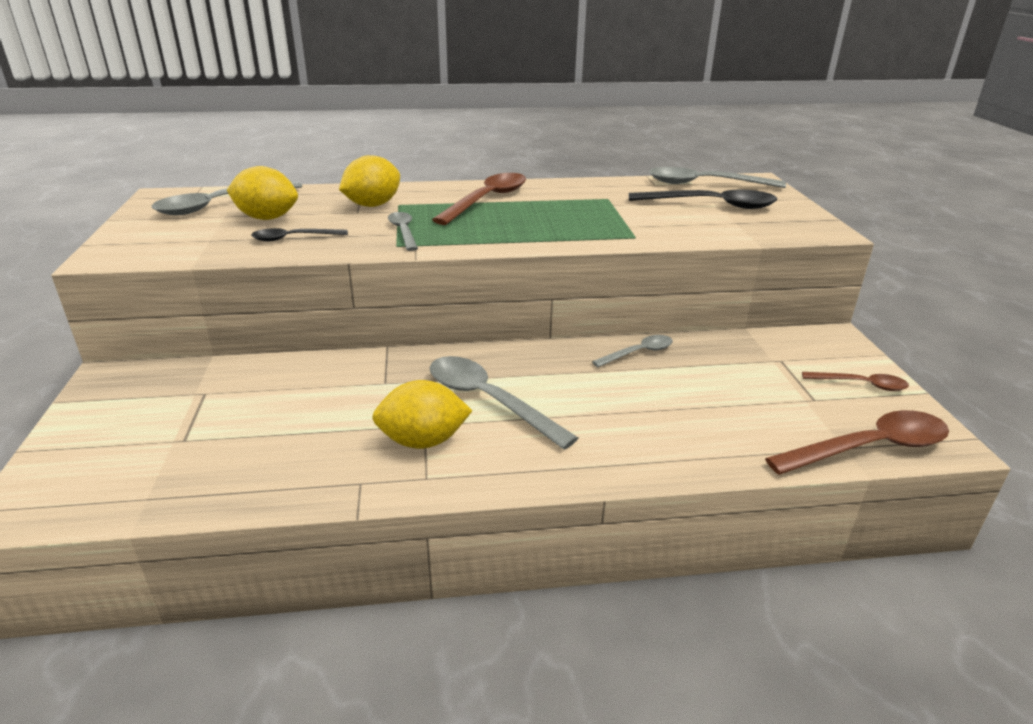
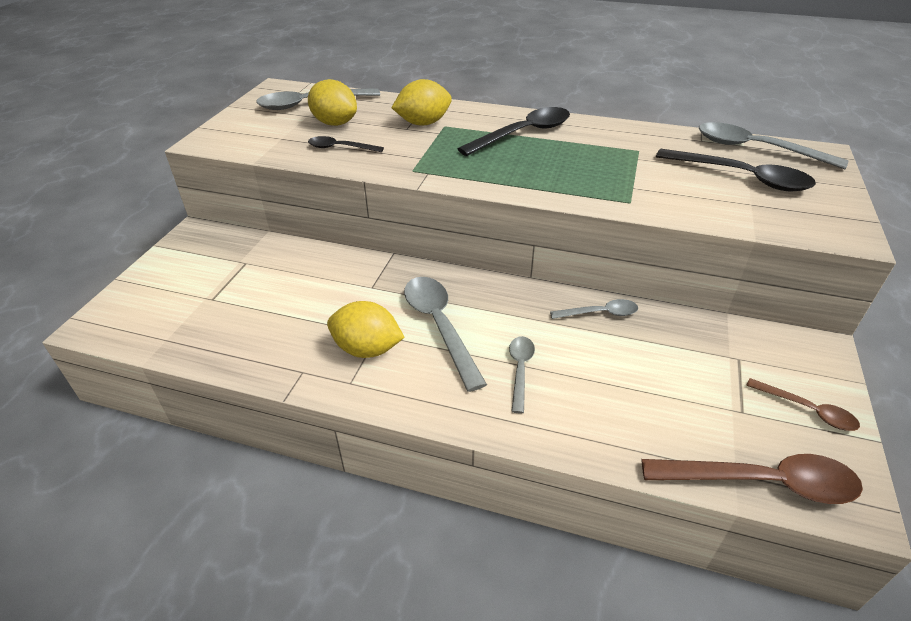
camera: 25 degrees right, 10 degrees up
(403, 231) = (428, 156): grey spoon -> grey spoon (520, 370)
(487, 200) = (523, 133): brown spoon -> black spoon

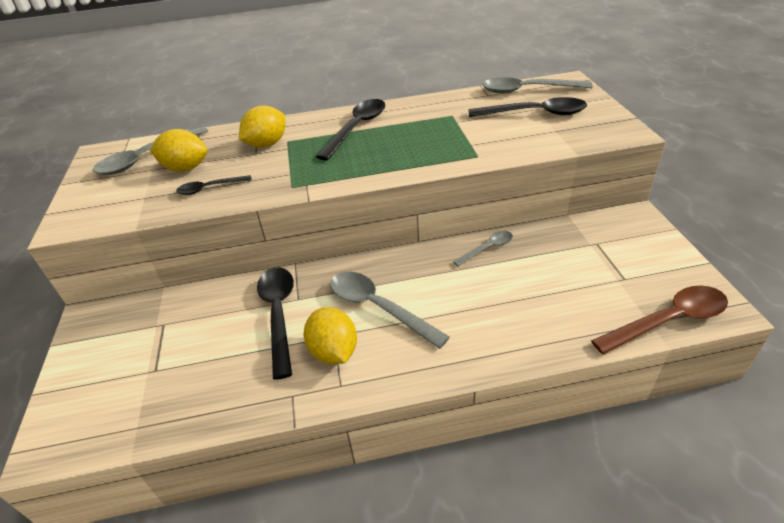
camera: 25 degrees left, 0 degrees up
(345, 294) = (279, 314): none -> black spoon
(367, 349) = (333, 351): yellow lemon -> yellow lemon turned 75 degrees clockwise
(520, 370) = (463, 315): grey spoon -> none
(807, 410) = (659, 260): brown spoon -> none

